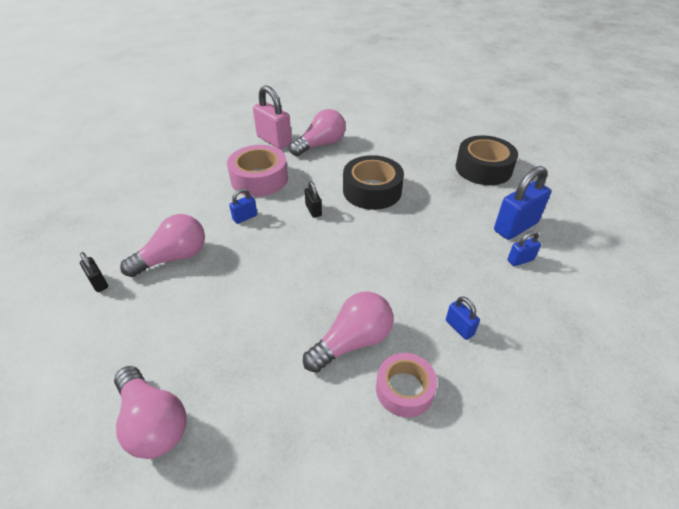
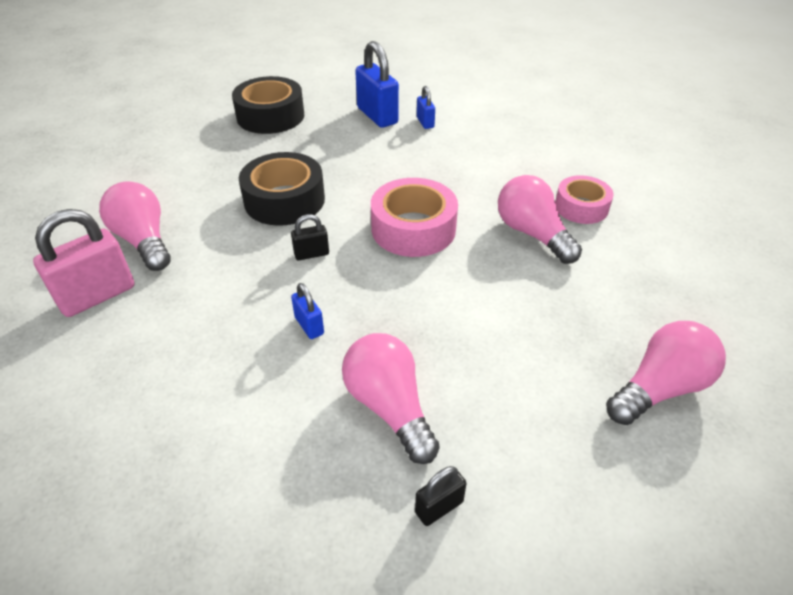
camera: 85 degrees left, 0 degrees up
(259, 179) = (211, 312): pink tape -> pink tape (413, 229)
(459, 328) = (509, 168): blue padlock -> none

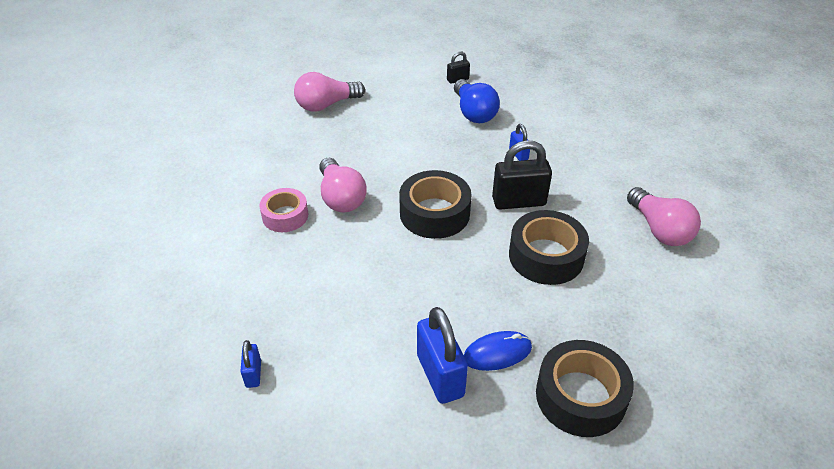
camera: 170 degrees left, 0 degrees up
(97, 296) = (671, 189): pink padlock -> none
(311, 254) = (519, 202): black padlock -> black padlock, size x1.97
(334, 131) = (497, 353): none -> blue mouse
(389, 407) = (473, 112): pink light bulb -> blue light bulb
(413, 229) = (434, 213): pink tape -> black tape
(425, 122) = (383, 353): blue padlock -> blue padlock (253, 374)

